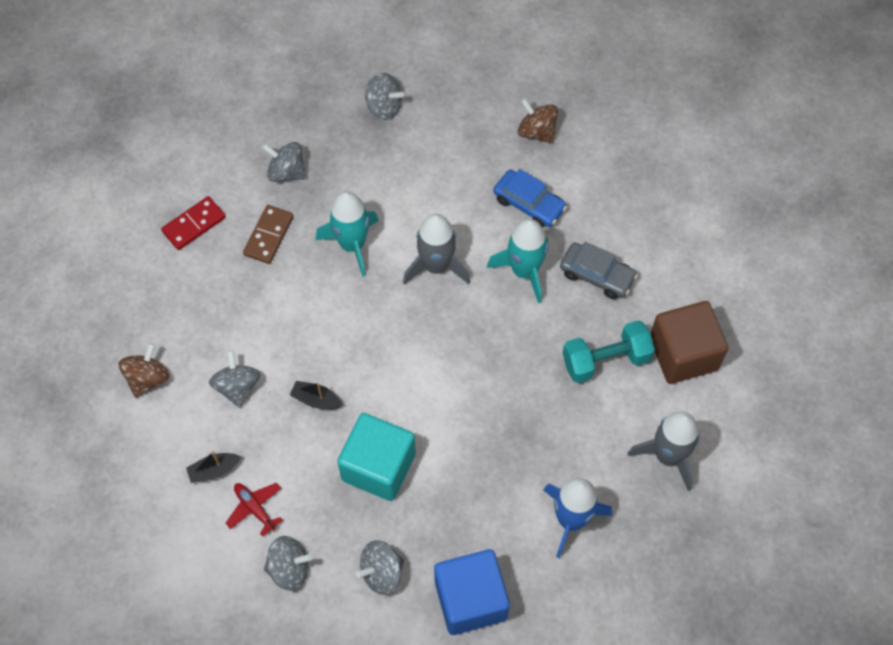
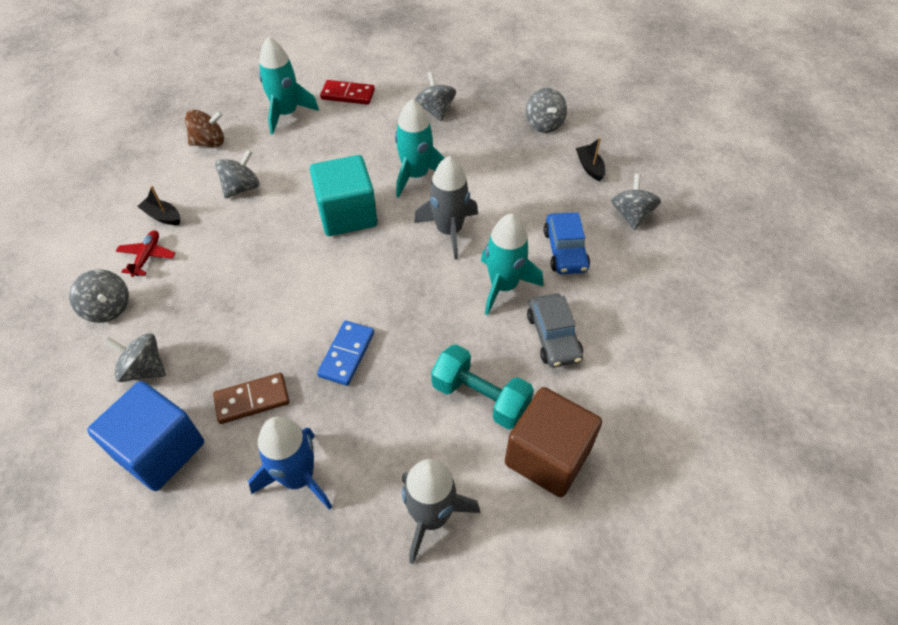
camera: 50 degrees right, 10 degrees down
(170, 291) = (287, 114): none -> turquoise rocket
(269, 236) = (377, 132): brown domino -> brown domino (252, 400)
(316, 399) = (268, 234): black boat -> black boat (589, 167)
(378, 467) = (241, 306): turquoise cube -> turquoise cube (347, 214)
(493, 421) = (347, 354): none -> blue domino
(536, 132) = (631, 215): brown spinning top -> grey spinning top

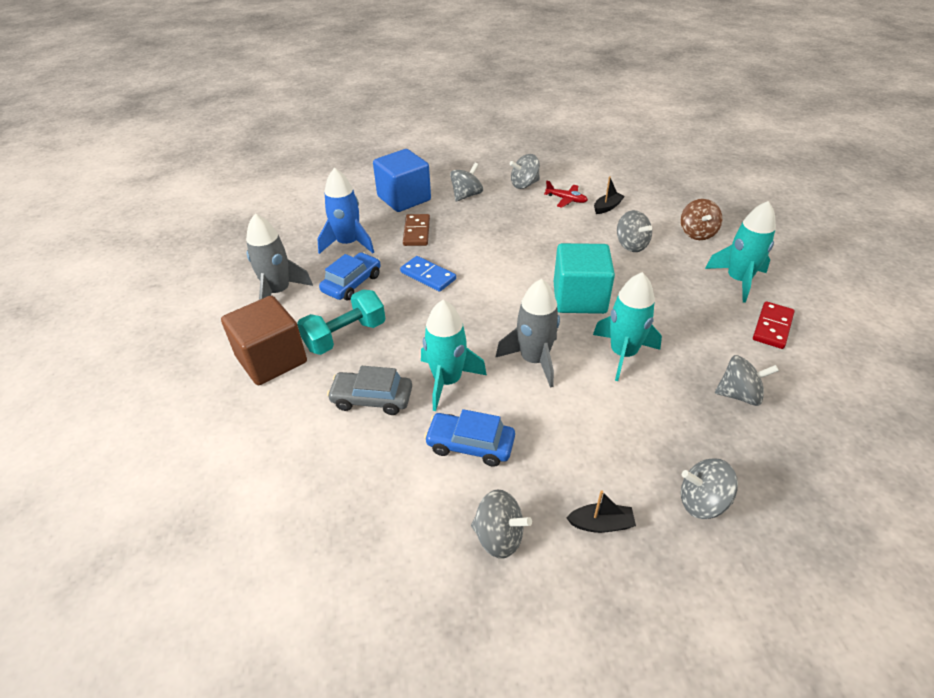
camera: 110 degrees right, 10 degrees down
(386, 432) = (352, 283): none -> blue car

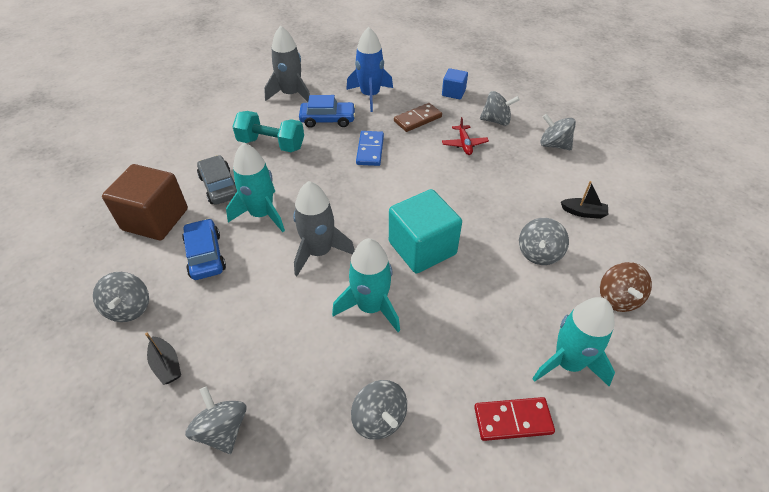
camera: 55 degrees right, 5 degrees up
(271, 359) = (226, 126): brown cube -> brown cube (155, 219)
(404, 198) = (453, 93): blue cube -> blue cube, size x0.53
(566, 199) = (562, 180): red plane -> red plane (464, 144)
(697, 233) = (618, 298): brown spinning top -> brown spinning top turned 60 degrees counterclockwise

